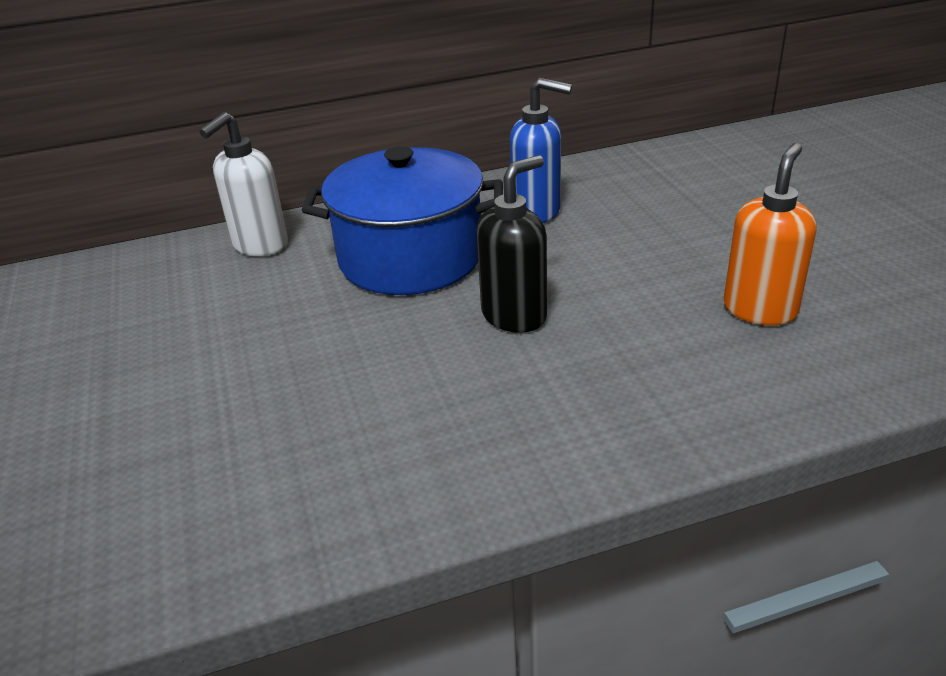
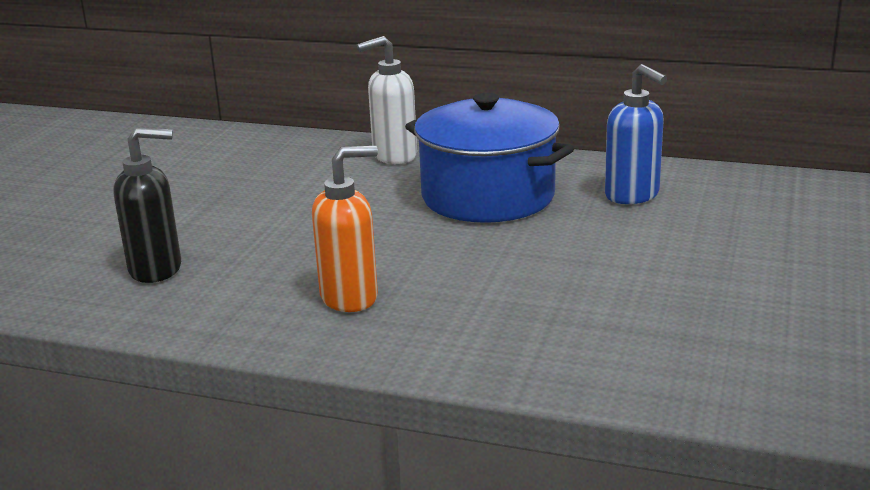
camera: 35 degrees right, 10 degrees down
(514, 316) = (512, 258): black soap dispenser -> black soap dispenser (156, 269)
(760, 309) = (719, 322): orange soap dispenser -> orange soap dispenser (350, 297)

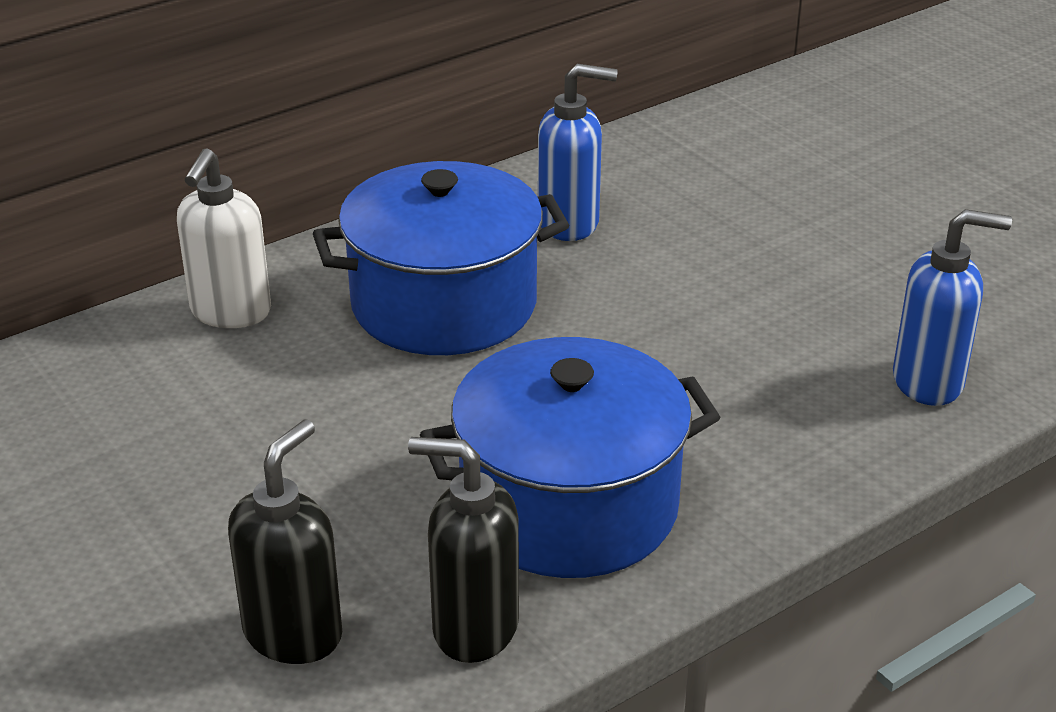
camera: 55 degrees left, 10 degrees up
(210, 311) = (474, 628): none -> black soap dispenser
(350, 297) = (569, 506): orange soap dispenser -> blue pot
(670, 368) = (929, 382): none -> blue soap dispenser

